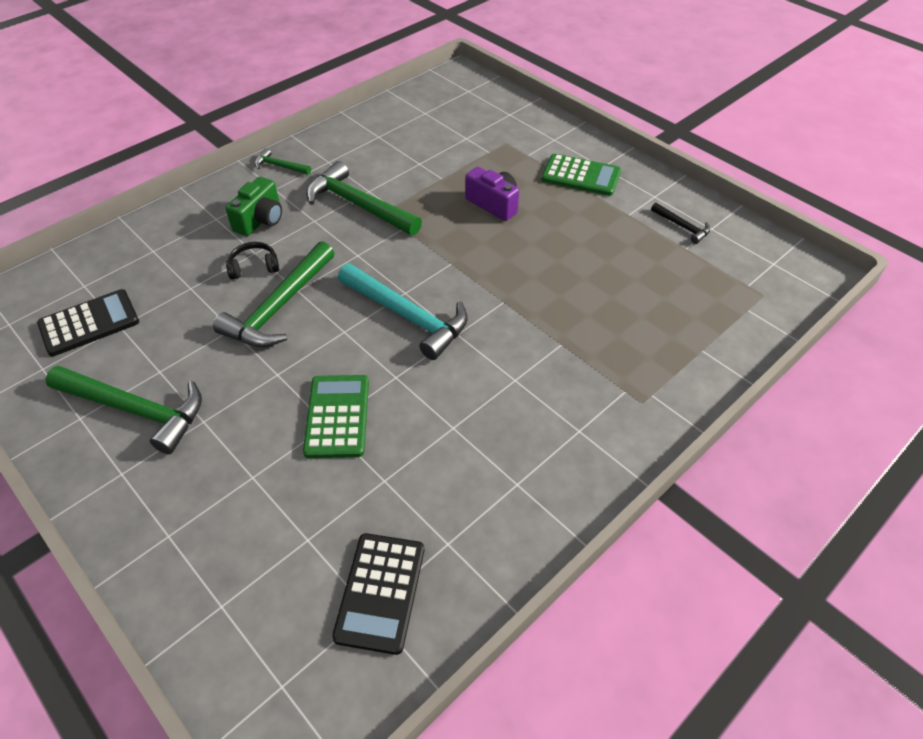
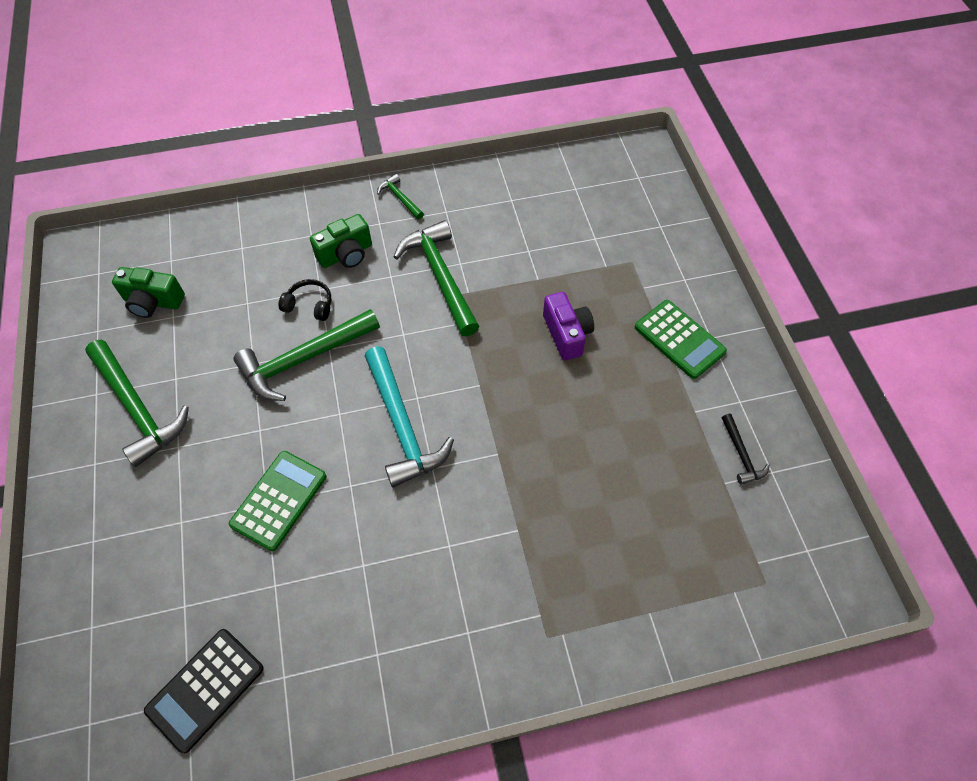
camera: 30 degrees right, 10 degrees up
(89, 323) = (153, 302): black calculator -> green camera

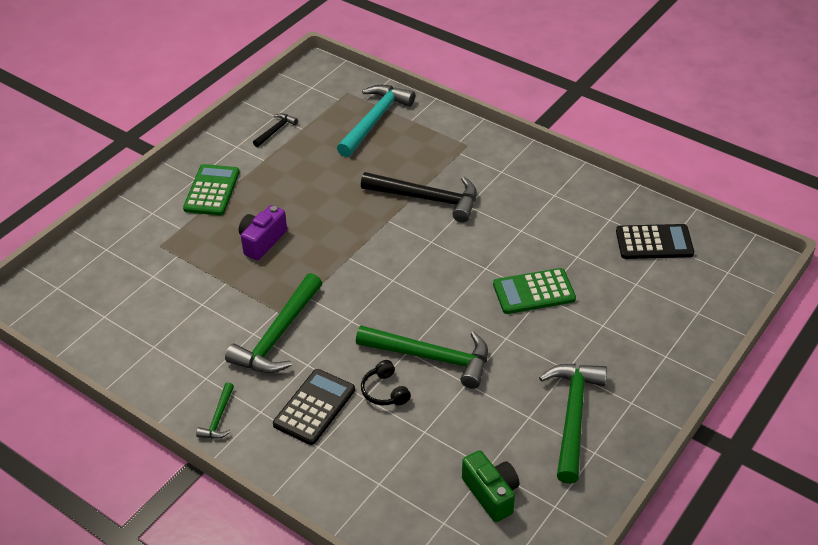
camera: 130 degrees left, 15 degrees down
(346, 254) = (314, 407): green camera -> black calculator
(402, 425) = (420, 273): turquoise hammer -> turquoise hammer (374, 120)
(496, 515) = (427, 198): none -> black hammer

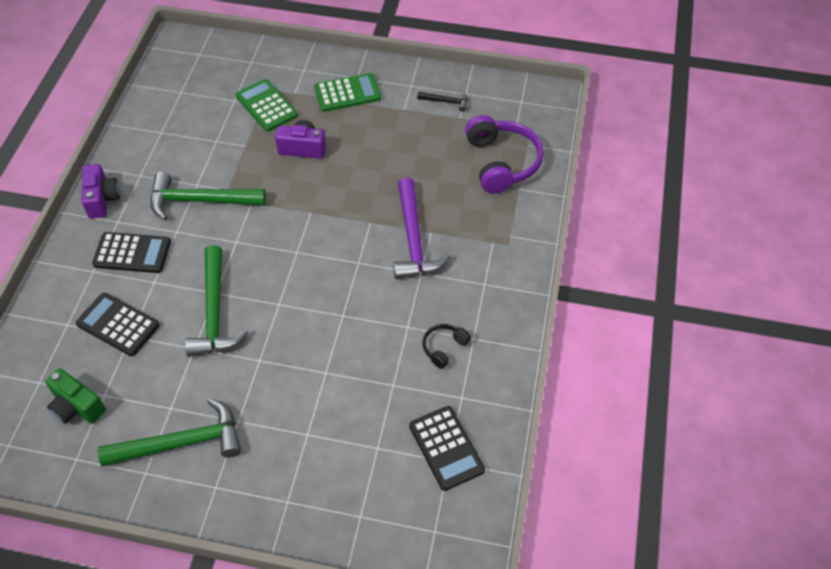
camera: 65 degrees right, 10 degrees up
(218, 418) = (102, 199): green hammer -> purple camera
(374, 120) = (501, 162): turquoise hammer -> purple headphones
(385, 391) = (165, 293): black headphones -> black headphones (444, 348)
(404, 438) = (118, 325): none -> black calculator
(427, 198) = (414, 239): black hammer -> purple hammer
(491, 494) = (77, 406): green camera -> green camera turned 90 degrees clockwise
(534, 292) = (327, 363): green calculator -> green calculator (266, 106)

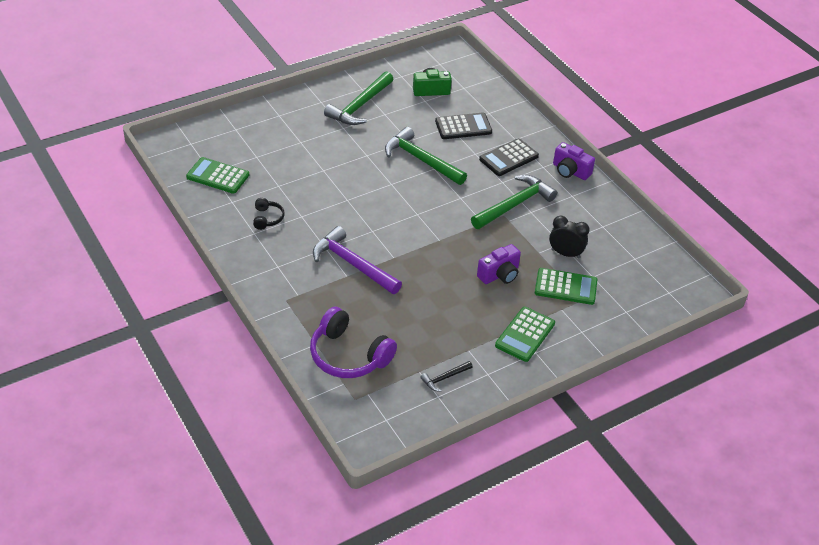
camera: 135 degrees right, 10 degrees down
(226, 130) = (565, 253): none -> black clock
(446, 448) = (218, 176): black calculator -> green calculator

